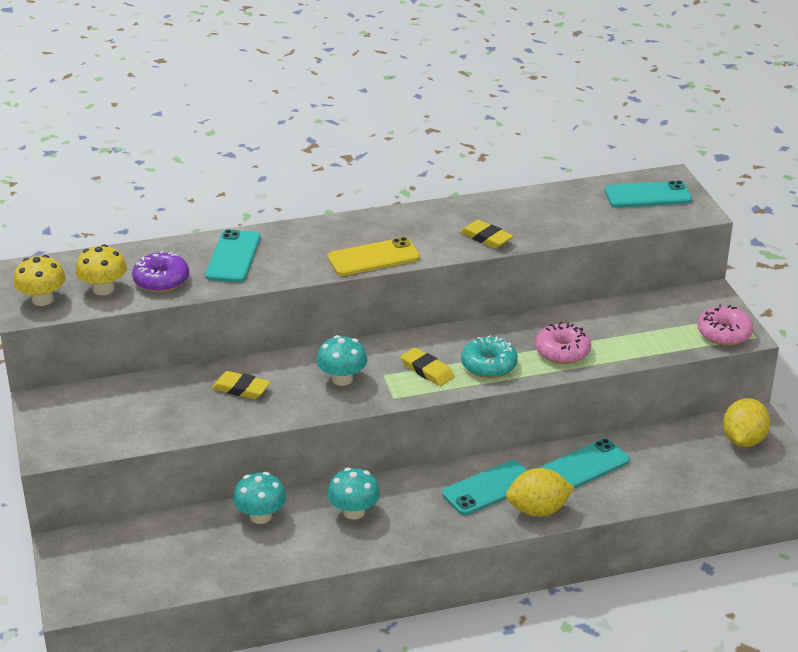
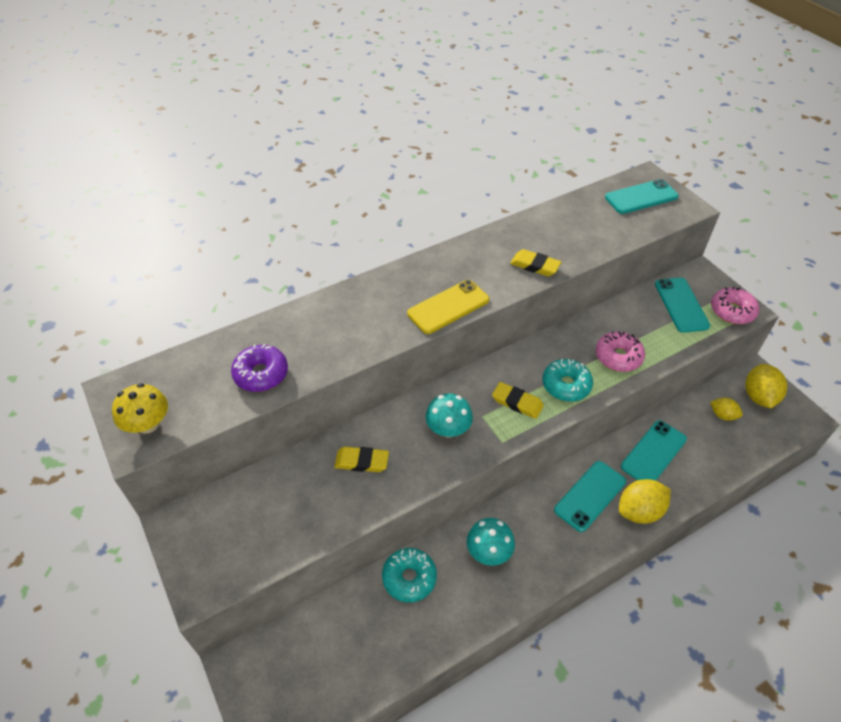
camera: 15 degrees left, 15 degrees up
(103, 289) = (207, 397): yellow mushroom -> none
(233, 257) = (320, 331): turquoise phone -> turquoise phone (681, 305)
(260, 516) = (409, 578): turquoise mushroom -> turquoise donut
(687, 449) = (722, 415): none -> yellow lemon

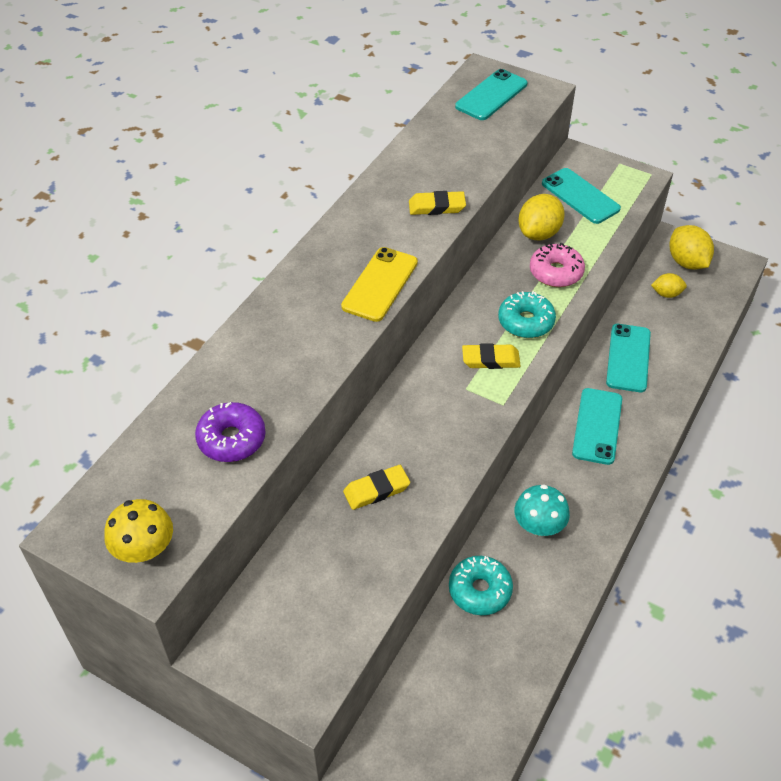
camera: 30 degrees left, 0 degrees up
(448, 429) = (441, 416): turquoise mushroom -> none
(639, 511) = (650, 418): yellow lemon -> yellow lemon (539, 233)
(732, 311) = (630, 184): pink donut -> none

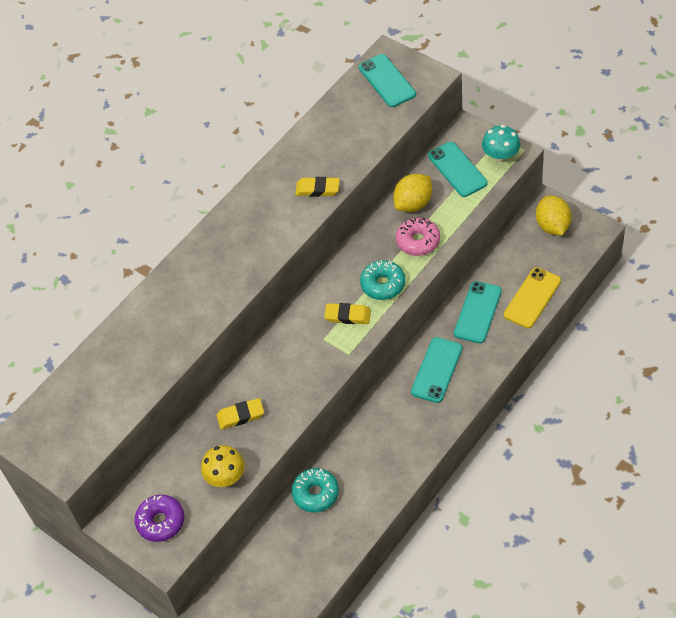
camera: 15 degrees right, 5 degrees up
(144, 549) = (64, 452): yellow mushroom -> yellow mushroom (226, 476)
(231, 439) = (132, 376): purple donut -> purple donut (161, 521)
(380, 284) = (259, 257): yellow phone -> yellow phone (532, 298)
(491, 95) = (387, 81): turquoise phone -> turquoise phone turned 75 degrees counterclockwise
(539, 526) = (371, 448): turquoise mushroom -> turquoise mushroom (500, 156)
(666, 294) = (526, 255): yellow lemon -> none

